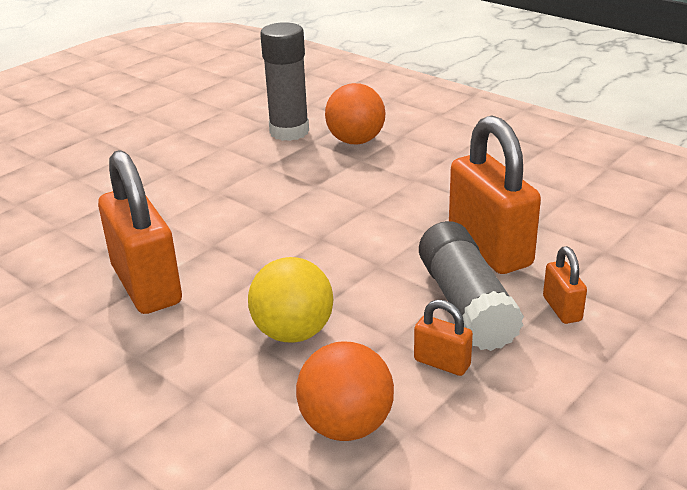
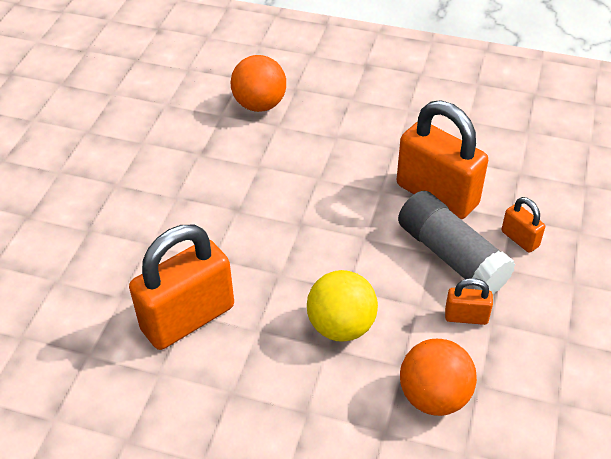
camera: 25 degrees left, 15 degrees up
(146, 285) = (188, 318): orange padlock -> orange padlock turned 75 degrees counterclockwise
(289, 132) = (193, 108): grey glue stick -> none

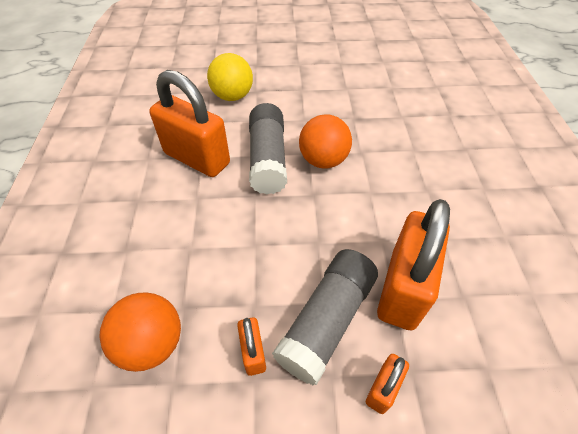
camera: 70 degrees right, 5 degrees up
(226, 248) = (268, 159): none -> grey glue stick
(259, 105) = (429, 133): orange ball -> orange ball (323, 160)
(341, 326) = (214, 251): yellow ball -> yellow ball (232, 96)

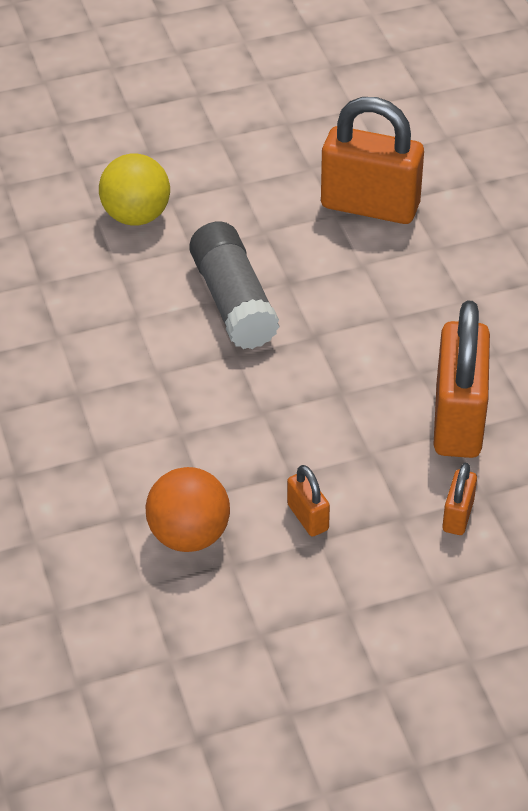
camera: 15 degrees left, 5 degrees down
(197, 158) = (130, 321): orange padlock -> orange padlock (370, 206)
(323, 160) = (312, 288): orange ball -> none
(327, 320) = (379, 470): grey glue stick -> none

